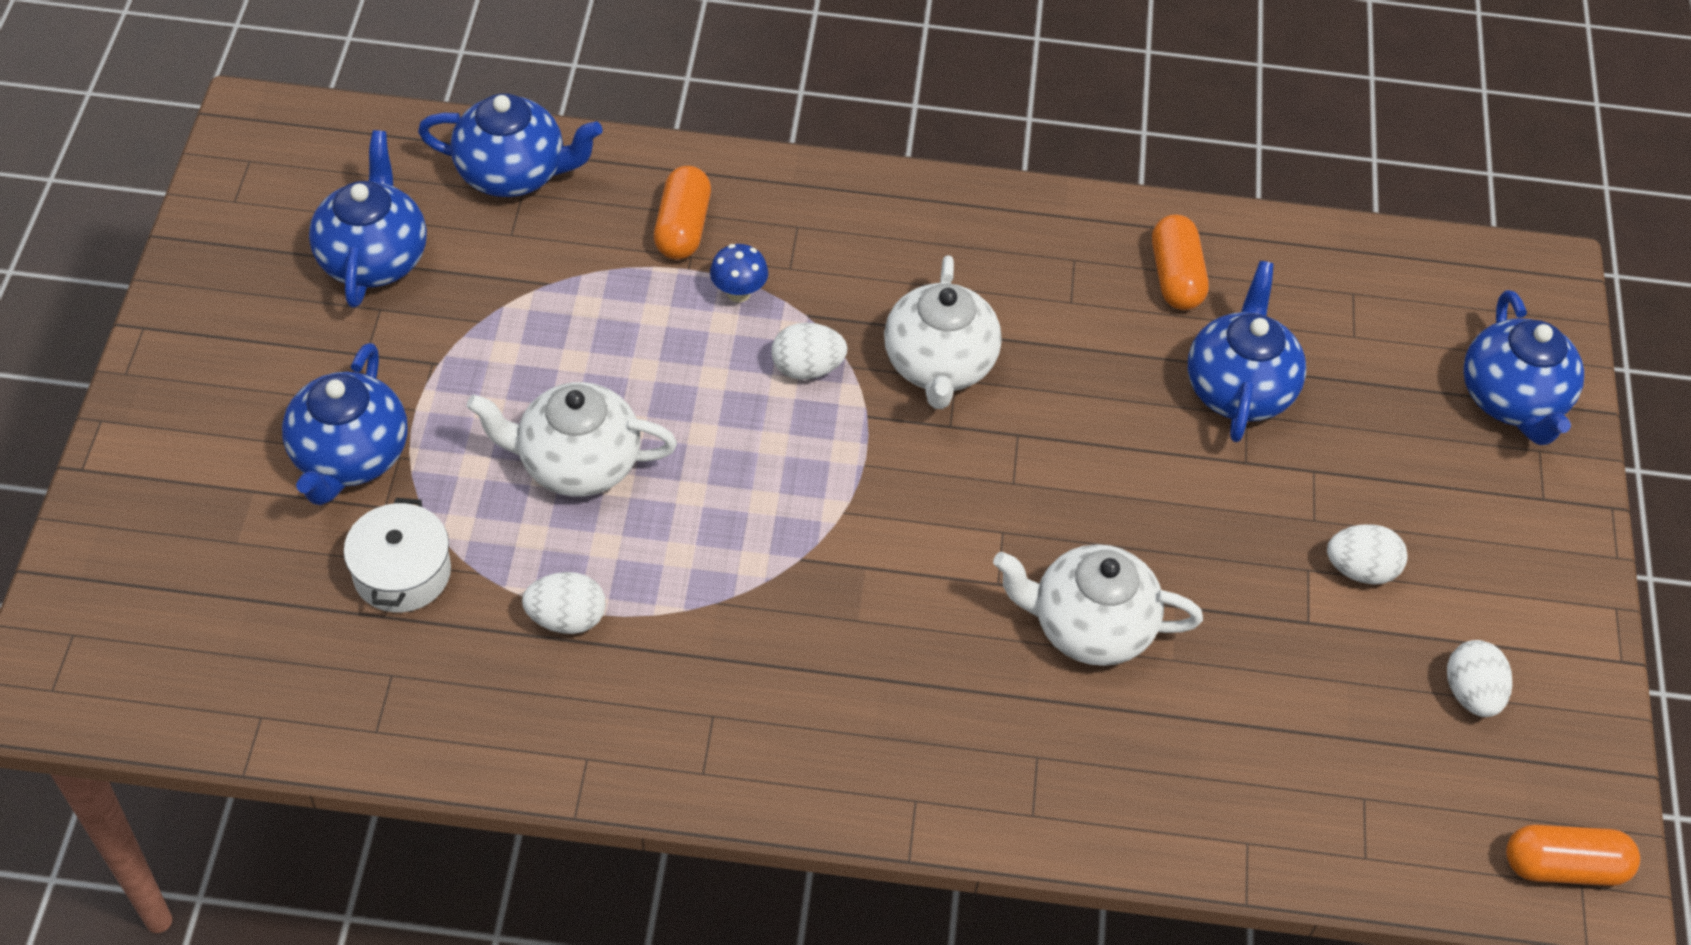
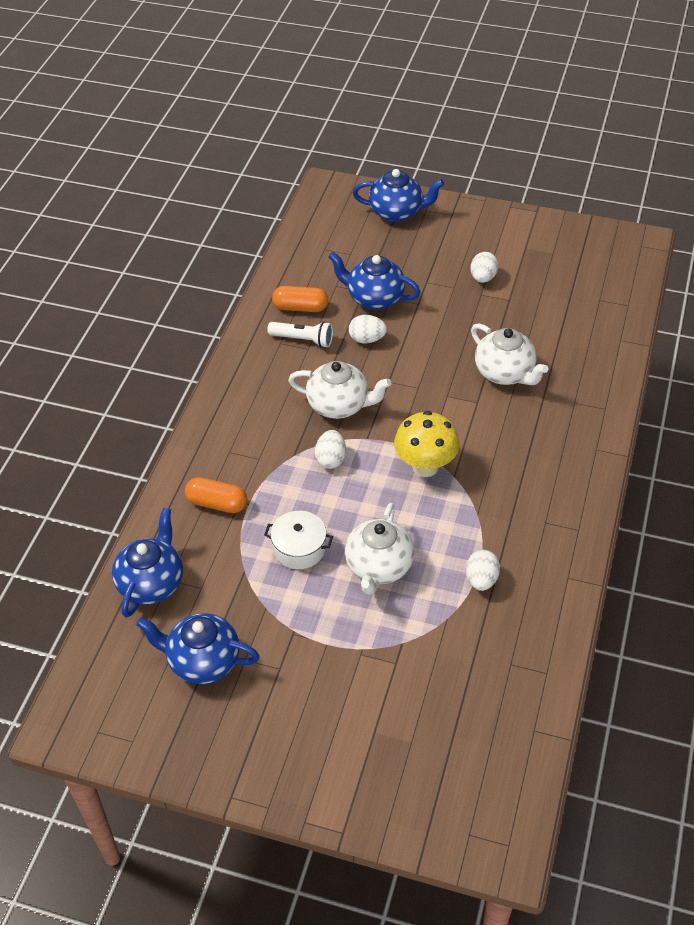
camera: 75 degrees left, 5 degrees down
(350, 457) = (357, 679): blue teapot -> none
(402, 572) = (443, 656): white pot -> white pot (299, 548)
(738, 293) = (272, 483): blue mushroom -> none
(815, 511) = (425, 466): none -> yellow mushroom
(1089, 626) = (505, 373): white teapot -> white teapot turned 60 degrees counterclockwise
(1091, 291) = (303, 340): none -> white flashlight
(1471, 693) = (549, 257): white egg -> white egg (367, 339)
(1563, 866) = (633, 249): orange capsule -> none

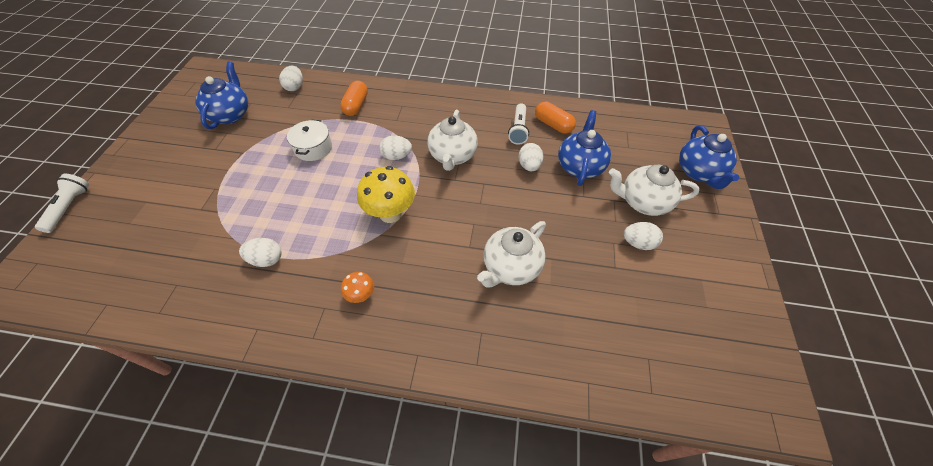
camera: 80 degrees right, 5 degrees up
(152, 583) = (295, 87): blue teapot -> white egg
(300, 307) = (553, 125): orange capsule -> orange capsule turned 45 degrees counterclockwise
(374, 829) = (69, 207): none -> white flashlight
(379, 567) = (290, 192): white teapot -> white teapot (642, 202)
(532, 492) = (361, 295): none -> orange mushroom

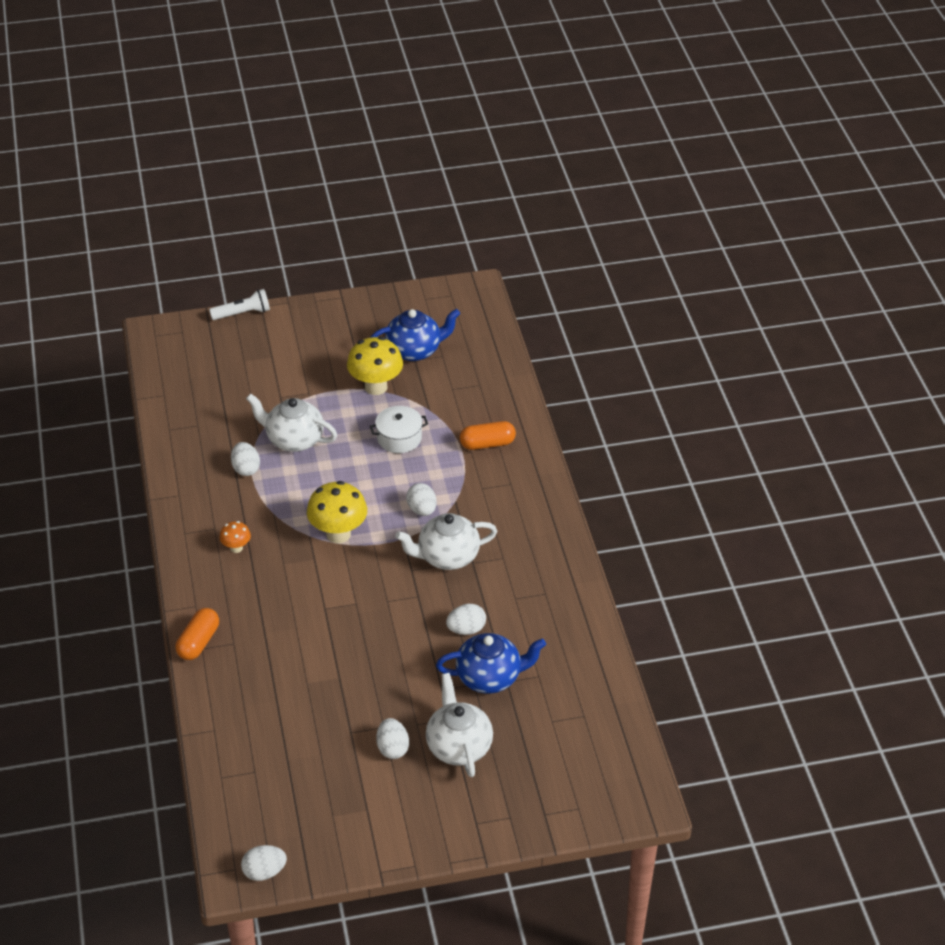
camera: 70 degrees right, 10 degrees down
(247, 146) = (376, 387): none -> yellow mushroom
(295, 87) = (490, 378): white egg -> white egg (264, 872)
(510, 267) = (313, 647): white teapot -> white teapot (294, 440)
(518, 129) = (526, 604): white flashlight -> none
(553, 125) = (555, 637): orange capsule -> orange capsule (198, 642)
(699, 173) = (540, 799): blue teapot -> none

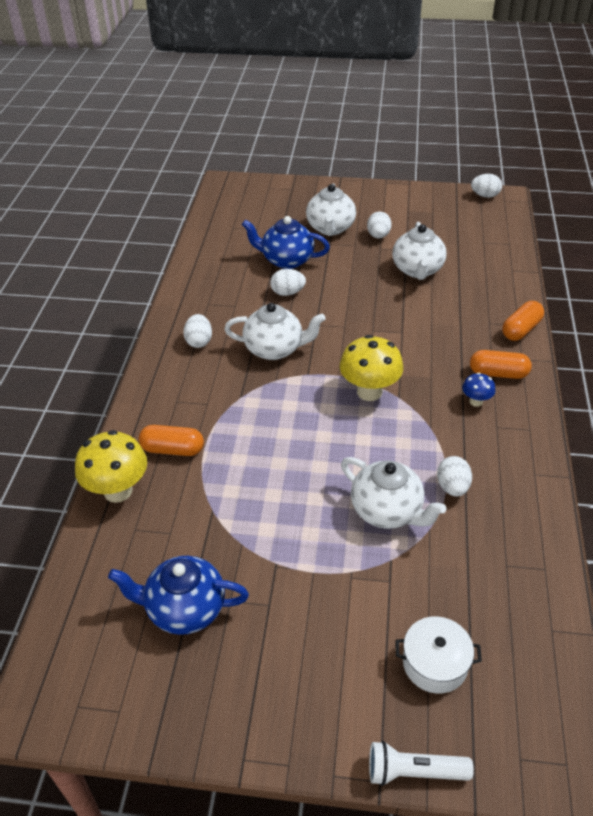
camera: 160 degrees left, 0 degrees up
(218, 583) = (498, 373): none -> orange capsule
(236, 548) = (476, 401): orange mushroom -> blue mushroom
(328, 701) = (417, 270): none -> white teapot
(376, 387) = (261, 562): yellow mushroom -> yellow mushroom (118, 491)
(399, 438) = (264, 481): white pot -> white pot (435, 663)
(422, 510) = (277, 396): white egg -> white egg (199, 341)

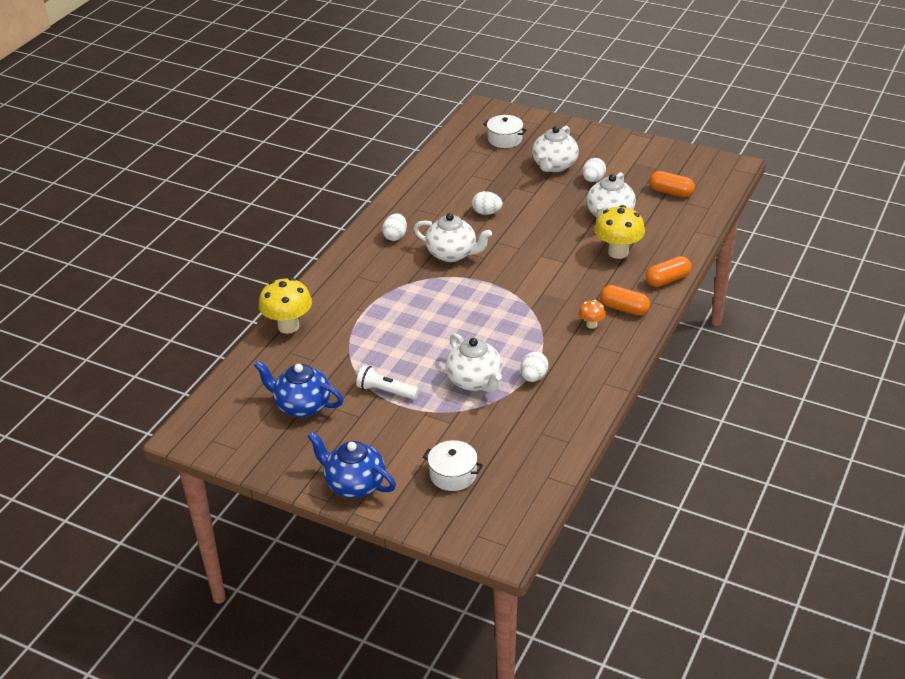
camera: 20 degrees right, 5 degrees down
(172, 449) = (339, 308): orange capsule -> orange capsule (671, 192)
(264, 210) = (505, 139): none -> white pot
(286, 260) = (500, 186): blue teapot -> blue teapot (354, 484)
(369, 392) = (510, 300): yellow mushroom -> yellow mushroom (618, 252)
(414, 771) = (404, 523): white flashlight -> white flashlight (386, 391)
(476, 401) = (591, 325): blue mushroom -> orange mushroom
(485, 195) = (716, 161): white egg -> none

